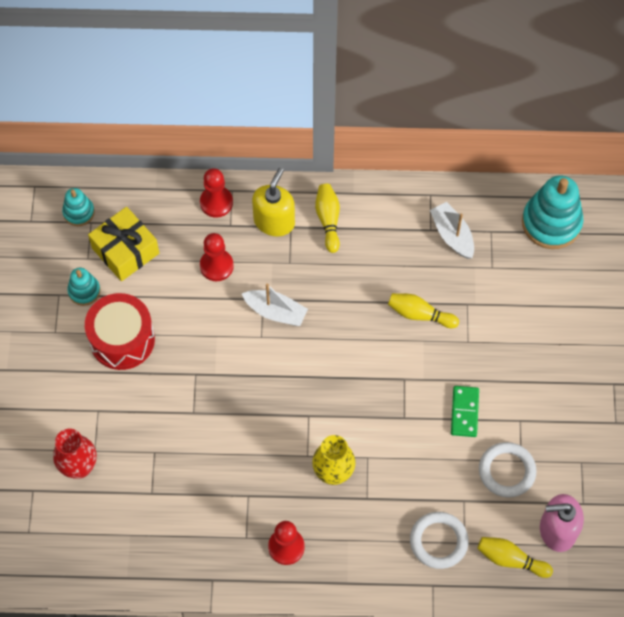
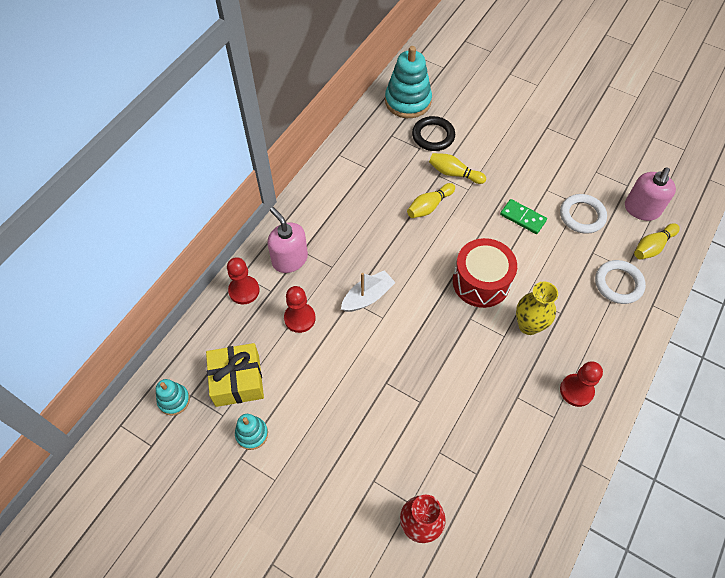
camera: 60 degrees left, 5 degrees down
(122, 339) = (318, 425): red drum -> red drum (481, 282)
(274, 221) = (289, 259): yellow soap dispenser -> pink soap dispenser
(328, 220) = (314, 224): yellow bowling pin -> yellow bowling pin (454, 173)
(452, 235) = (379, 157): white boat -> none
(518, 272) = (433, 136): none -> black ring

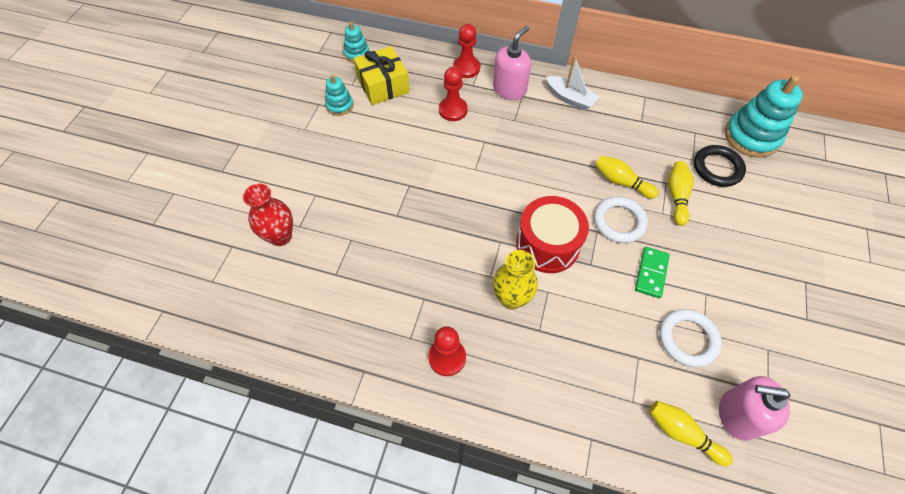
camera: 75 degrees right, 0 degrees up
(367, 297) = (493, 153): white boat -> white boat (570, 98)
(618, 284) = (605, 393): white ring -> white ring (619, 222)

